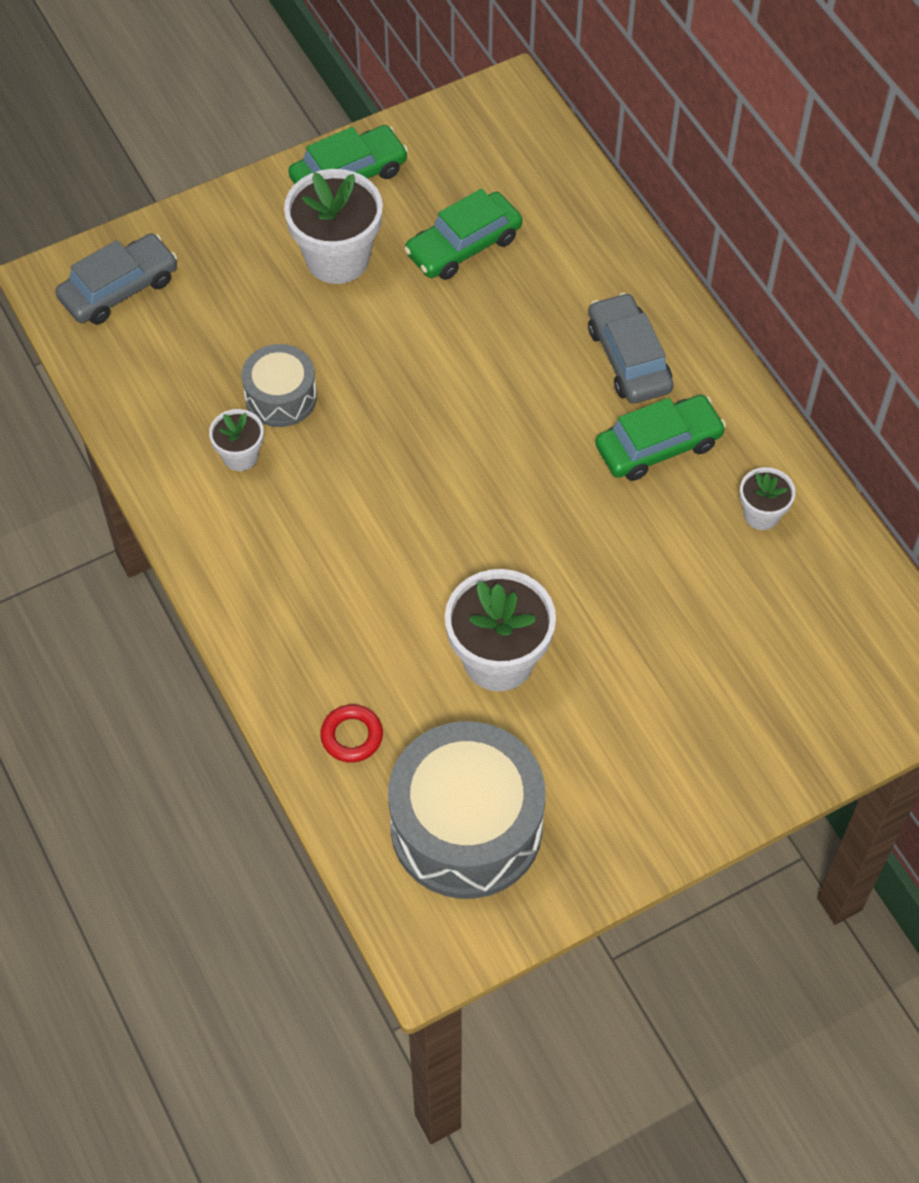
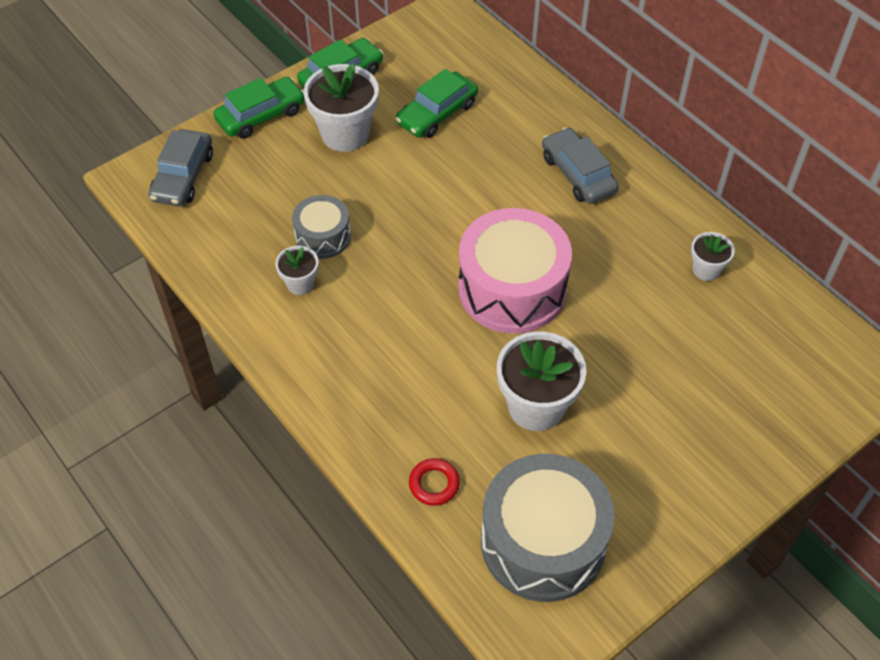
camera: 10 degrees left, 5 degrees down
(119, 289) = (183, 176): grey car -> grey car turned 150 degrees clockwise
(505, 502) = (512, 288): none -> pink drum
(658, 446) = (616, 232): green car -> green car (261, 115)

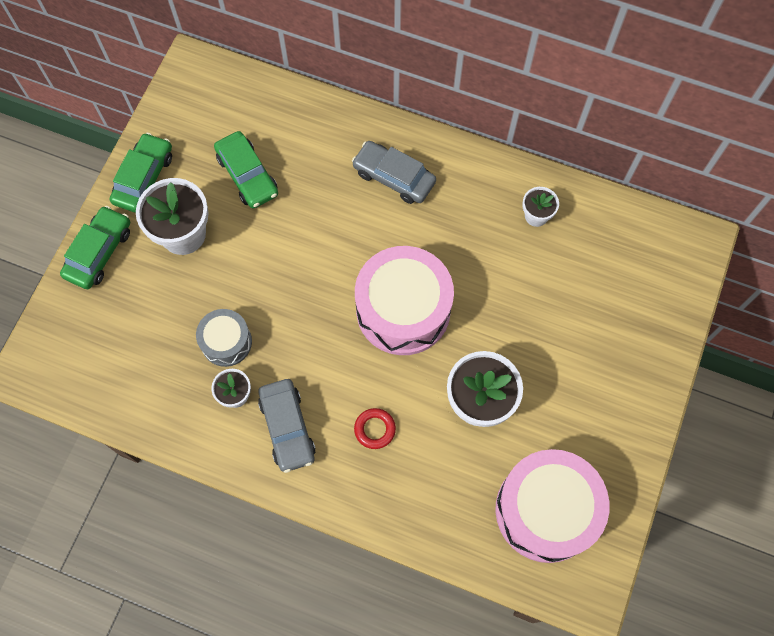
camera: 30 degrees left, 15 degrees up
(183, 176) = (71, 347): grey car -> grey car (287, 428)
(434, 484) = (443, 510): red ring -> red ring (375, 429)
(437, 113) = (247, 175): green car -> green car turned 45 degrees counterclockwise
(543, 542) = (546, 510): grey drum -> pink drum

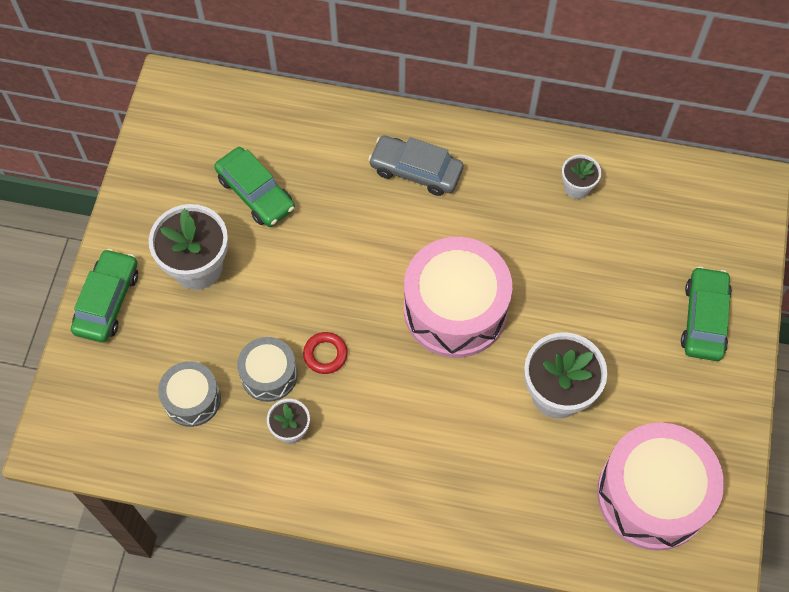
camera: 10 degrees left, 5 degrees down
(144, 178) = (141, 214): green car -> green car (704, 319)
(155, 353) = (192, 399): none -> grey drum
(287, 428) = (355, 455): grey car -> none
(375, 429) = (451, 440): red ring -> red ring (325, 354)

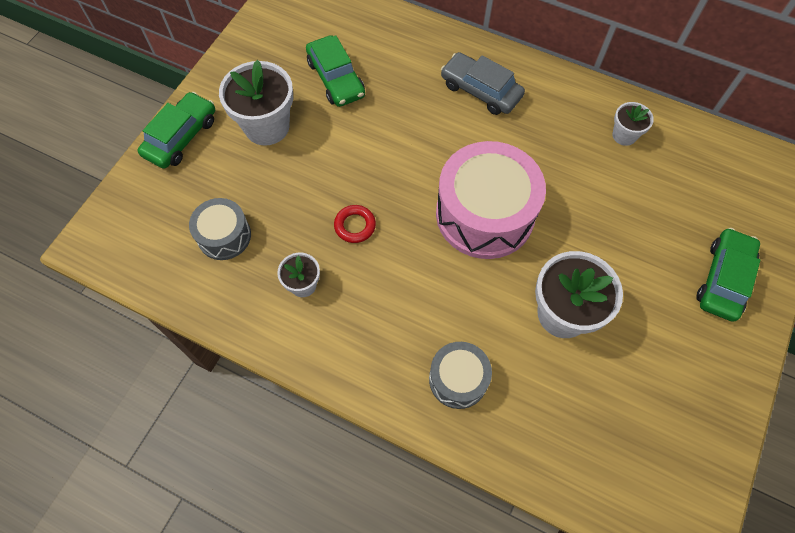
camera: 15 degrees right, 0 degrees up
(269, 375) = (299, 231): grey drum -> grey drum (458, 379)
(652, 495) = (637, 436): pink drum -> none

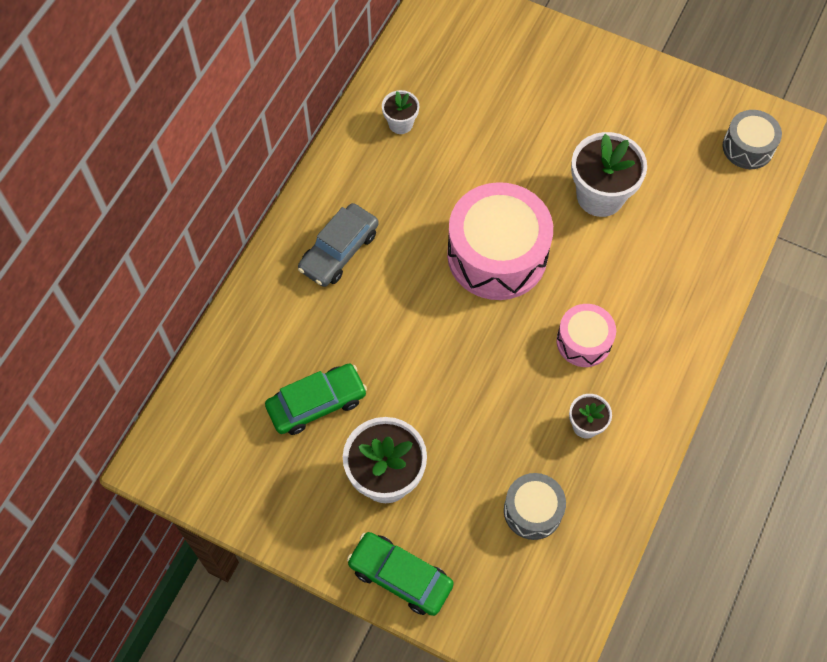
camera: 90 degrees left, 0 degrees up
(355, 226) = (515, 377): red ring -> none
(391, 288) = (583, 341): none -> pink drum
(458, 379) = (671, 285): grey drum -> grey drum (748, 147)
(723, 279) = (557, 68): green car -> none

